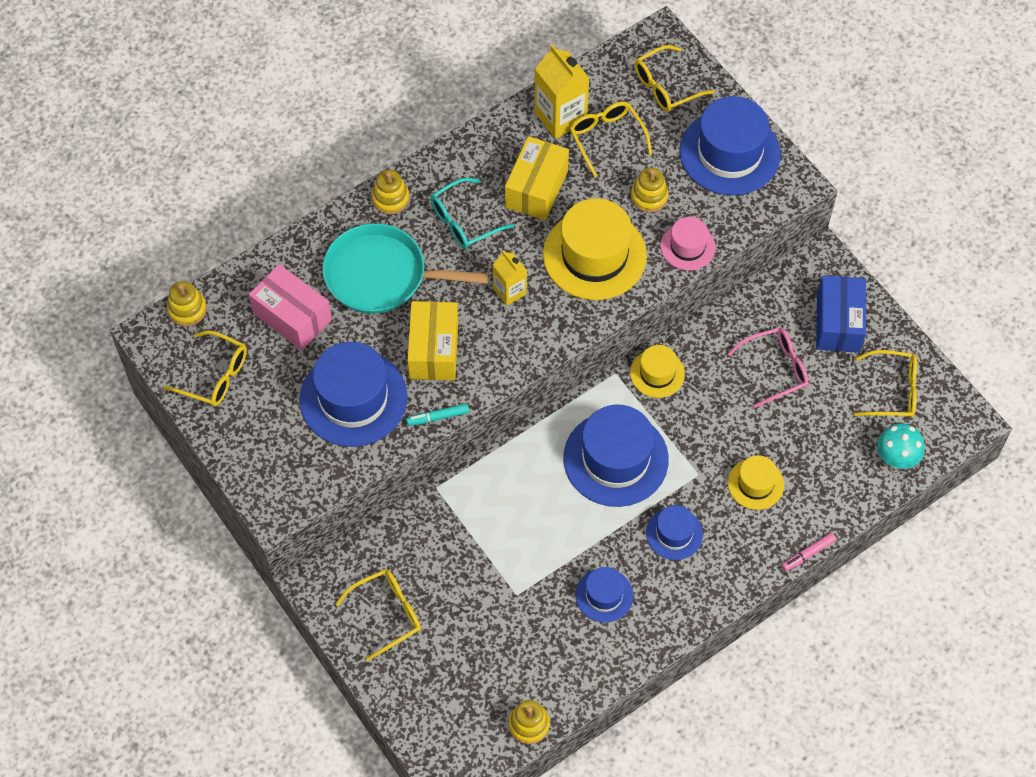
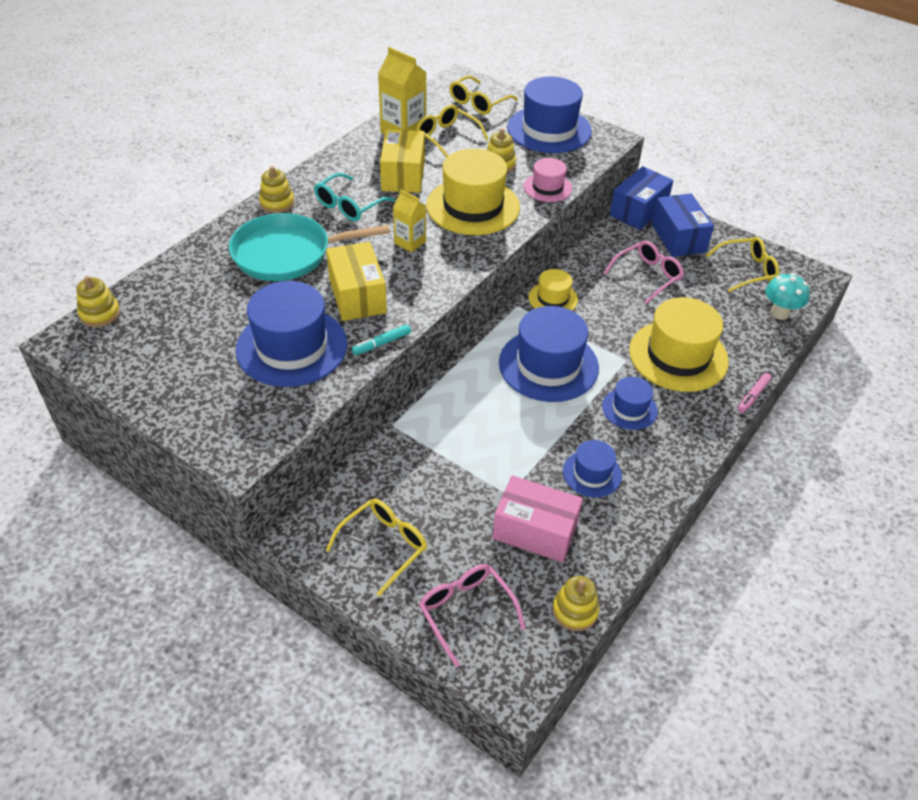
camera: 20 degrees left, 15 degrees down
(215, 376) = (142, 359): yellow glasses -> none
(292, 316) = (210, 298): pink box -> pink box (535, 531)
(435, 696) = (465, 611): none -> pink glasses
(755, 484) = (678, 356): yellow hat -> yellow hat, size x1.88
(811, 270) = (638, 211): none -> blue box

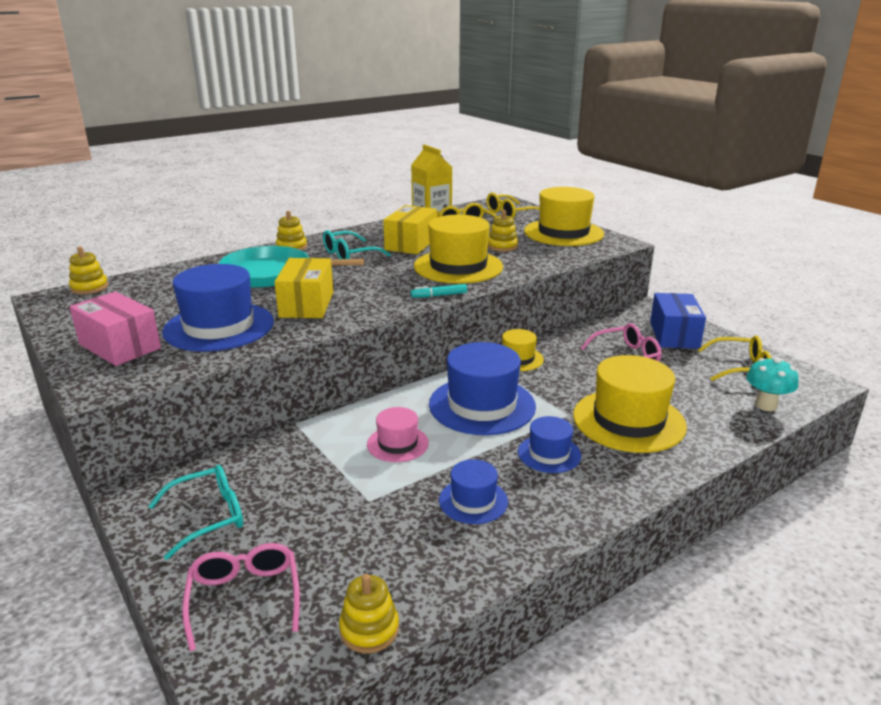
camera: 20 degrees right, 20 degrees down
(381, 343) = (300, 336): turquoise marker -> turquoise marker (439, 295)
(384, 545) = (209, 516): yellow glasses -> turquoise glasses
(410, 242) = (383, 280): yellow carton -> none
(535, 531) = (375, 539): pink box -> pink box (120, 346)
(547, 187) = (537, 263): pink hat -> pink hat (397, 444)
(549, 129) = (563, 233): blue hat -> yellow hat
(638, 211) = (641, 312): blue box -> none
(753, 396) = (703, 468): pink marker -> none

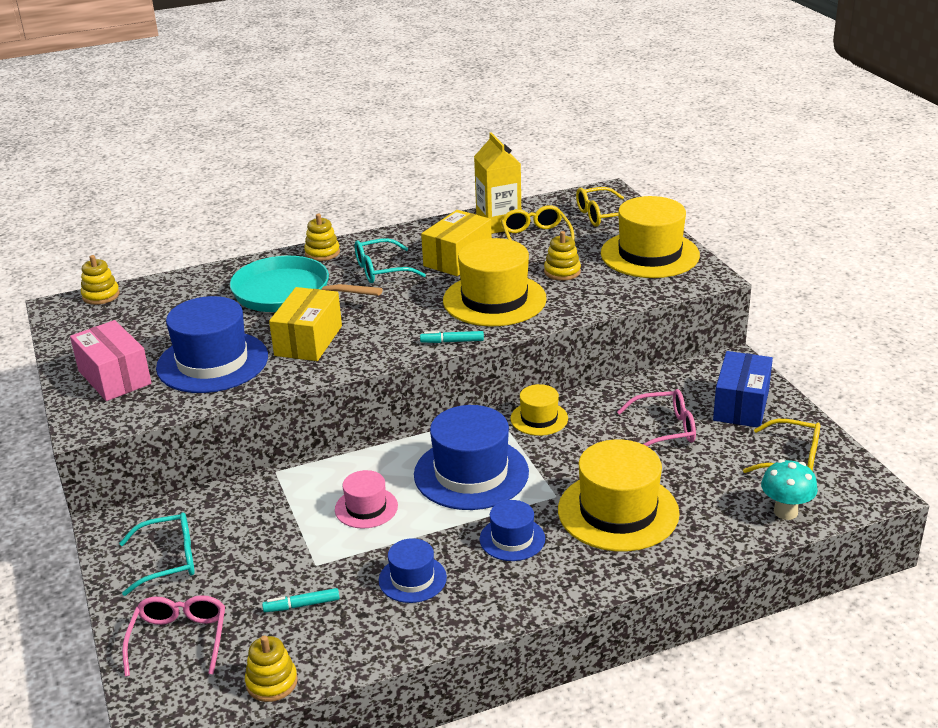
camera: 15 degrees right, 5 degrees up
(370, 541) = (301, 605): none -> turquoise marker

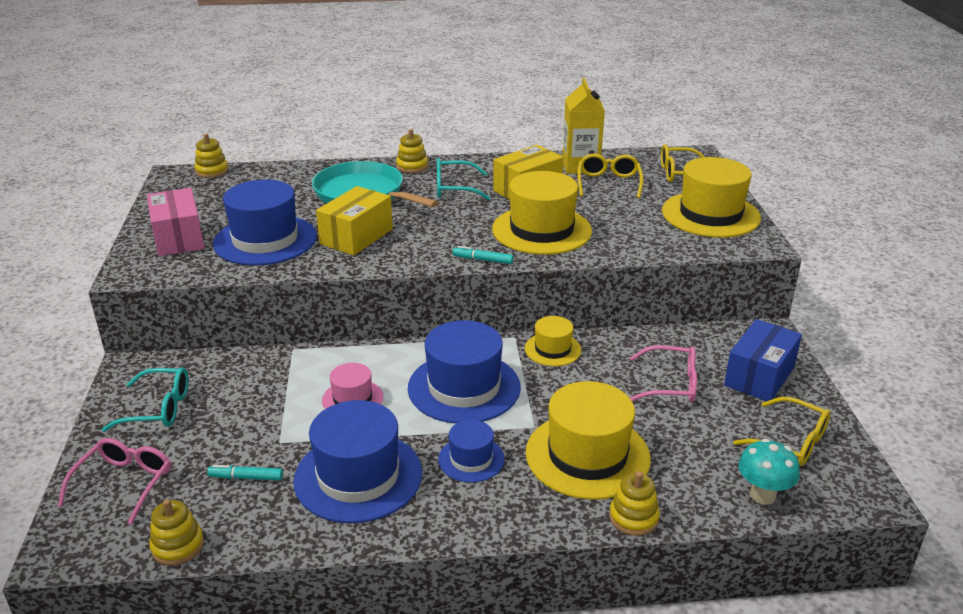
camera: 15 degrees right, 0 degrees up
(412, 579) = (358, 476): blue hat -> blue hat, size x1.88
(562, 272) = (618, 216): yellow stacking toy -> yellow stacking toy (633, 517)

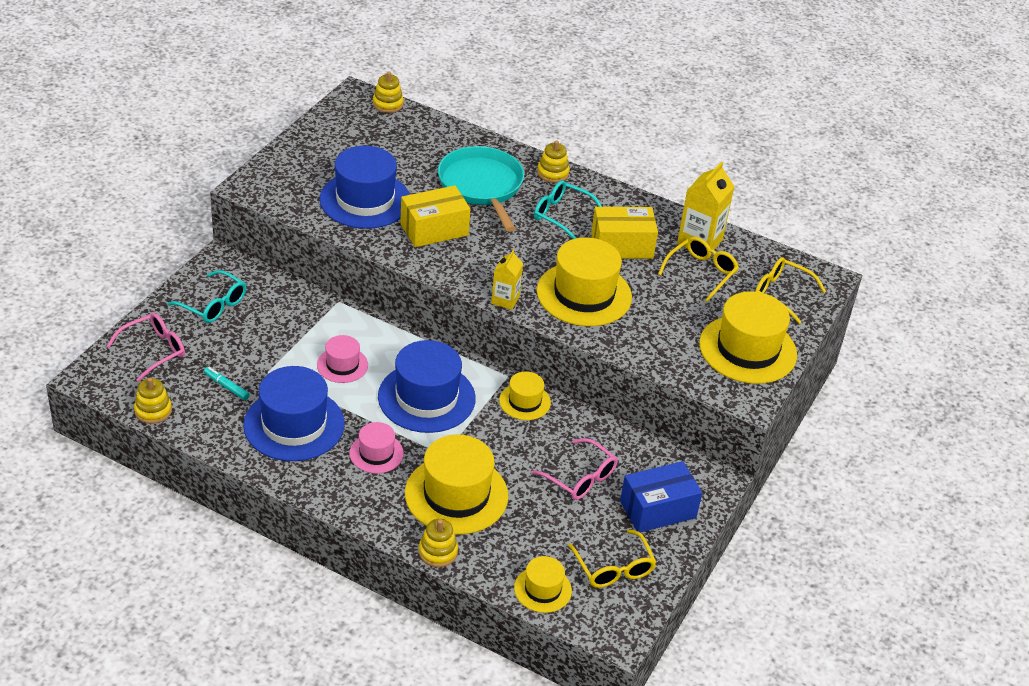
camera: 30 degrees right, 10 degrees up
(178, 238) = (306, 168): pink box -> none
(471, 459) = (376, 453): blue hat -> pink hat
(483, 260) = (505, 300): turquoise marker -> yellow carton
(762, 495) = (542, 589): turquoise mushroom -> yellow hat

